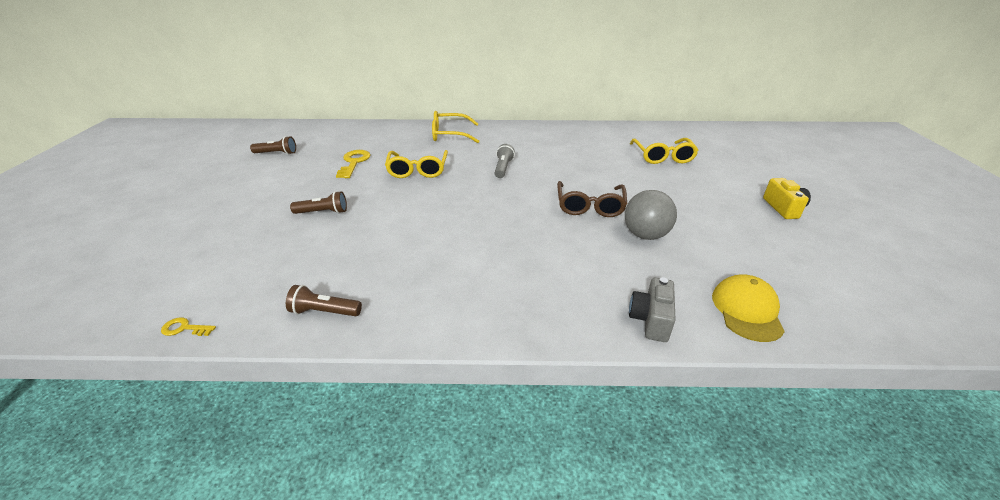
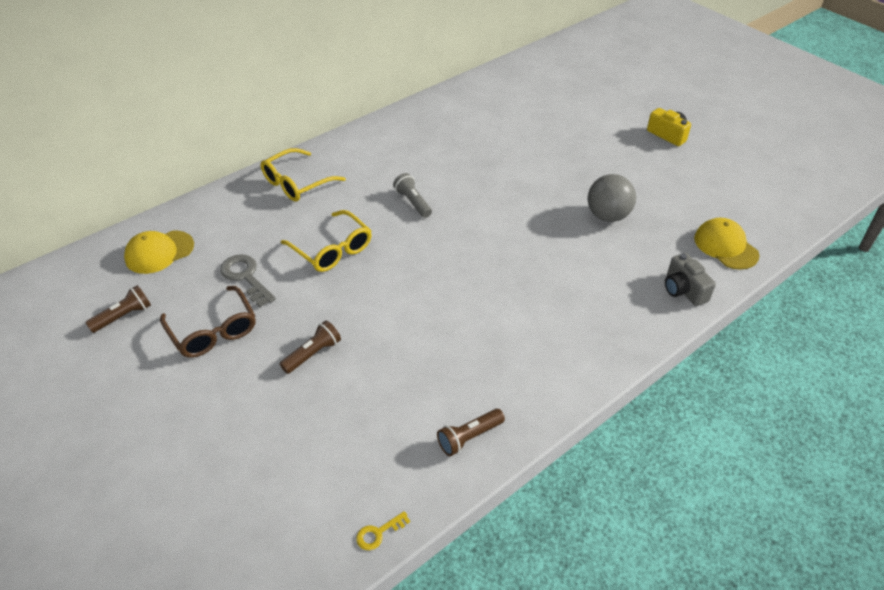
camera: 40 degrees left, 10 degrees up
(336, 136) = (159, 252): none -> yellow cap
(354, 162) = (246, 277): yellow key -> grey key
(590, 206) = (538, 208): brown glasses -> brown glasses (213, 331)
(662, 156) = (532, 116): yellow glasses -> none

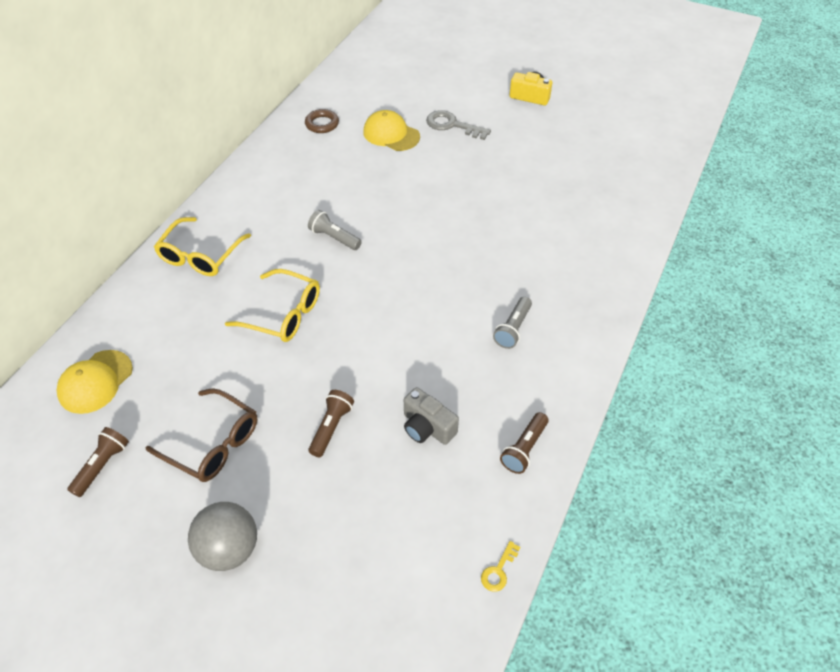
camera: 25 degrees left, 5 degrees up
(246, 277) = (211, 375): grey key -> grey key (452, 125)
(460, 109) = (322, 124): none -> brown ring
(524, 330) = (513, 329): none -> grey flashlight
(607, 216) = (522, 193): grey ball -> grey ball (229, 549)
(683, 290) = (624, 243): grey camera -> grey camera (427, 427)
(725, 246) = (636, 190): yellow cap -> yellow cap (391, 134)

